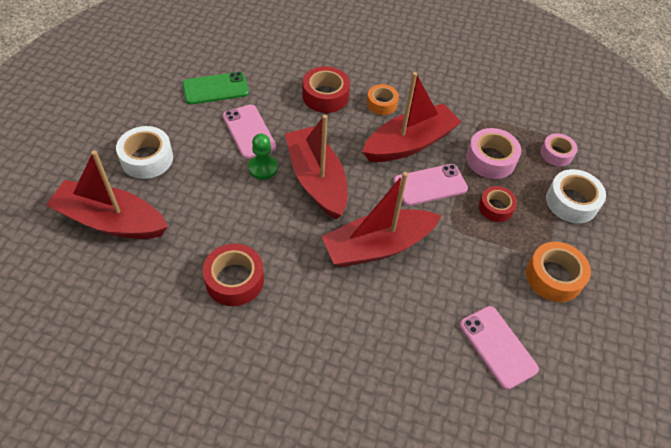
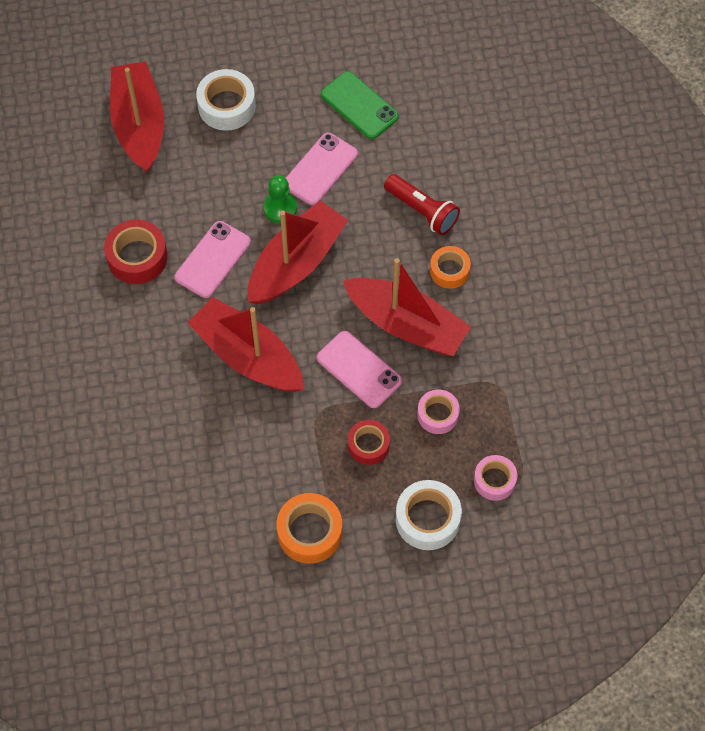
camera: 65 degrees right, 10 degrees up
(325, 96) = (422, 211): red tape -> red flashlight
(490, 159) = (437, 415): pink tape -> pink tape, size x0.66
(497, 347) = (195, 507): pink phone -> pink phone (212, 260)

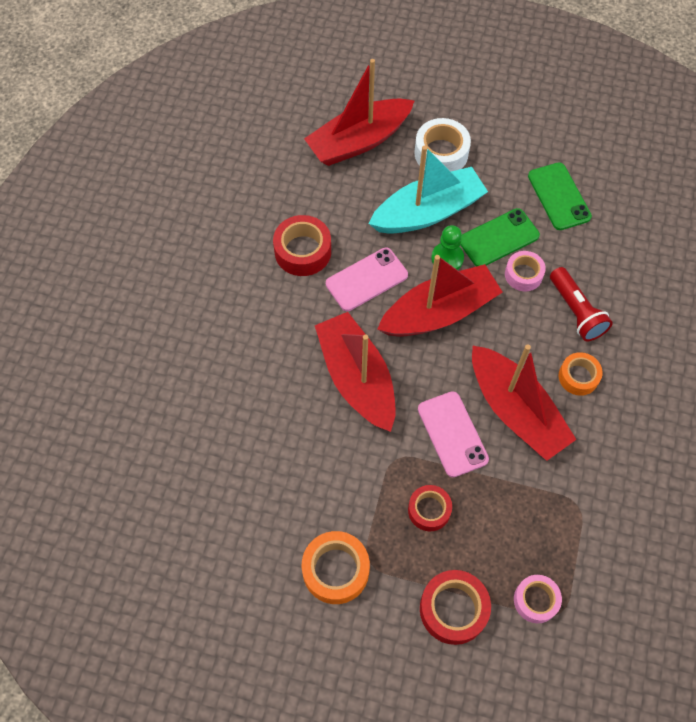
camera: 25 degrees right, 0 degrees up
(139, 125) = (359, 141): red boat -> red boat turned 135 degrees counterclockwise
(241, 170) = (428, 212): none -> turquoise boat
(320, 169) = (498, 238): pink phone -> green phone
(427, 519) = (453, 609): white tape -> red tape
(437, 415) = (508, 510): pink tape -> pink tape (523, 274)

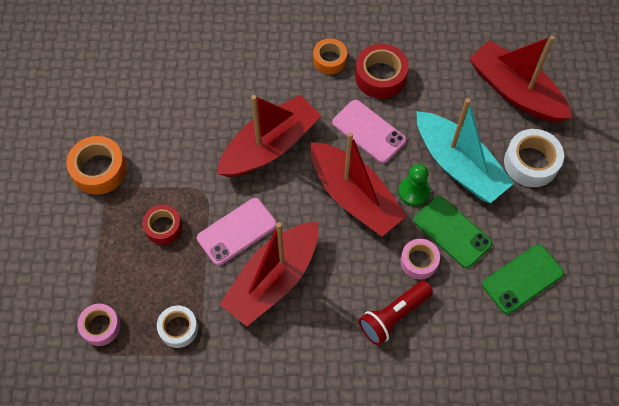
camera: 75 degrees right, 0 degrees up
(453, 609) = (82, 263): red tape -> none
(553, 517) = (178, 328): none -> white tape
(578, 377) = (323, 329): orange tape -> orange tape (329, 60)

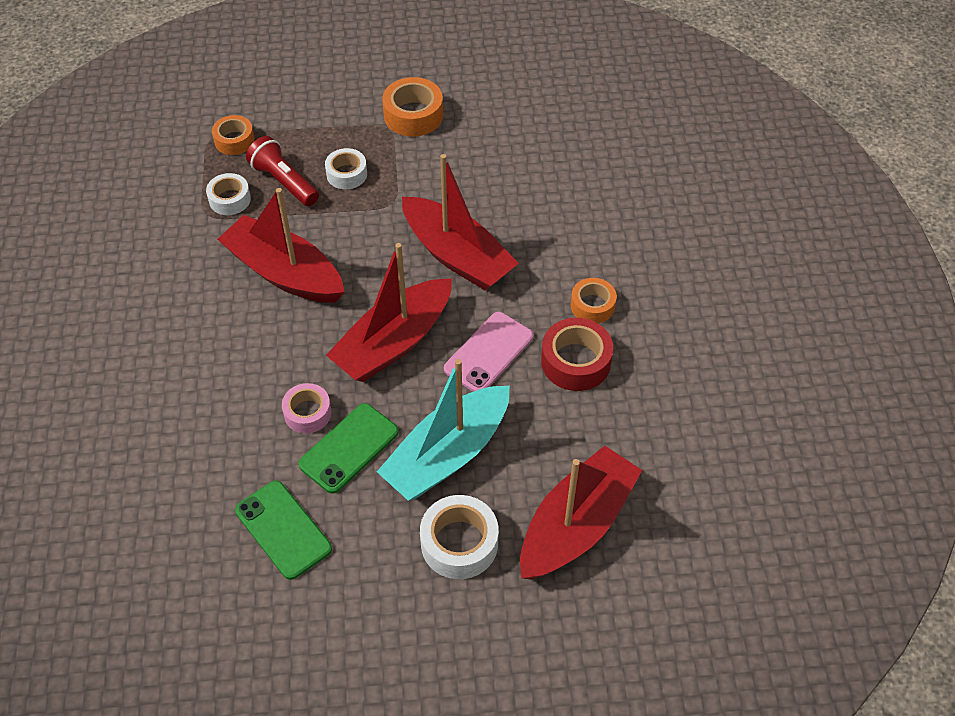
camera: 85 degrees right, 10 degrees down
(100, 327) = (234, 140): pink tape -> orange tape
(163, 227) = (346, 174): red tape -> white tape
(237, 231) = (343, 236): pink phone -> none
(393, 316) = (236, 389): red flashlight -> red flashlight (284, 182)
(414, 192) = (404, 404): green pawn -> none

